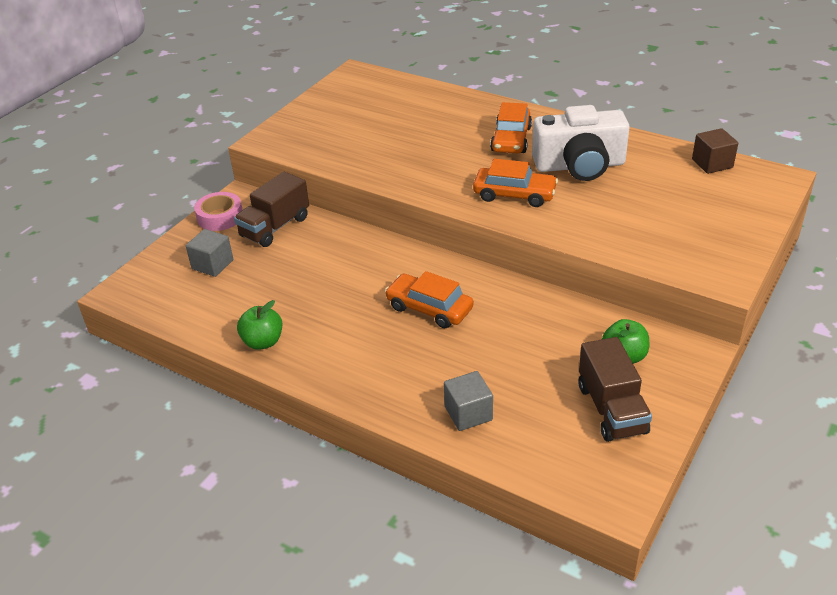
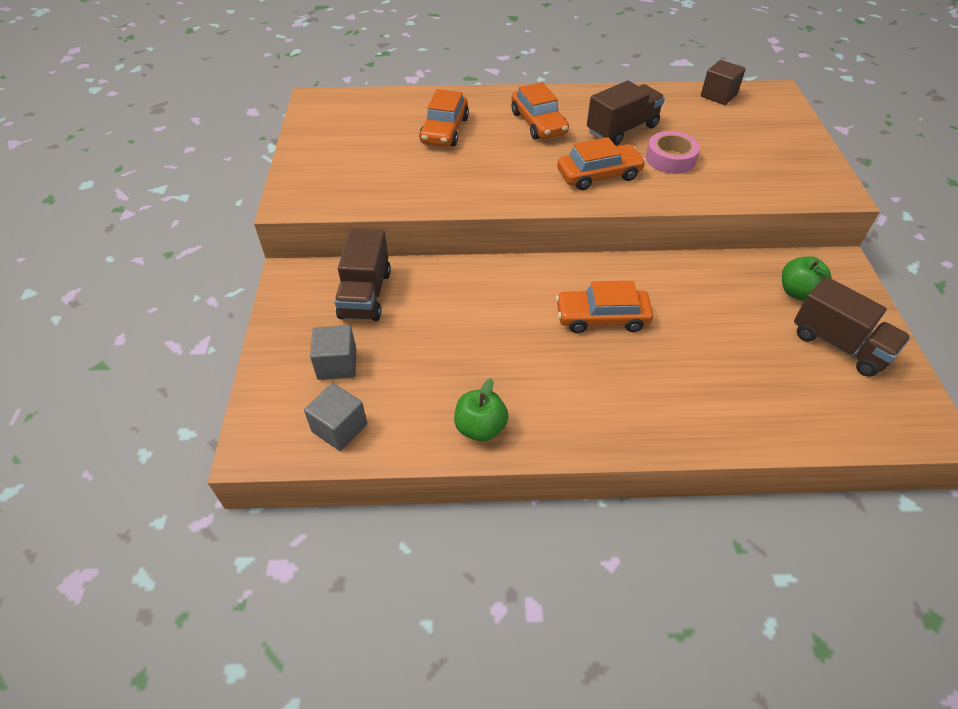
camera: 35 degrees left, 10 degrees up
(220, 217) = (291, 306): pink tape -> pink tape (670, 159)
(428, 123) = (444, 130): none -> orange car
(468, 413) = (741, 407): grey cube -> grey cube (339, 428)
(579, 165) = (622, 129): white camera -> brown truck

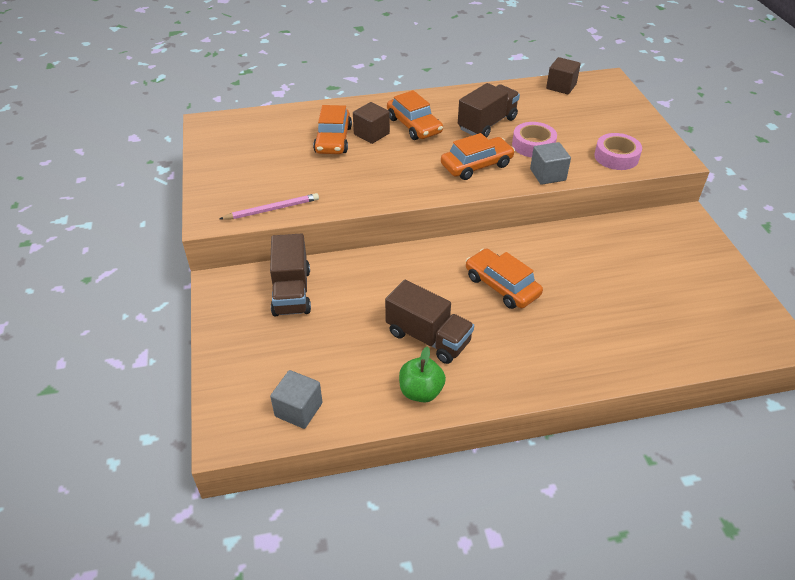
camera: 10 degrees left, 5 degrees down
(337, 364) = (282, 356): grey cube -> grey cube (547, 175)
(358, 199) = (272, 209): none -> pink pencil
(488, 128) = (371, 134): none -> brown cube
(602, 317) = (502, 286): orange car -> orange car turned 60 degrees clockwise
(767, 182) = (616, 157): none -> pink tape
(798, 292) = (657, 245): green apple -> none
(839, 345) = (698, 283): brown truck -> brown truck (428, 337)

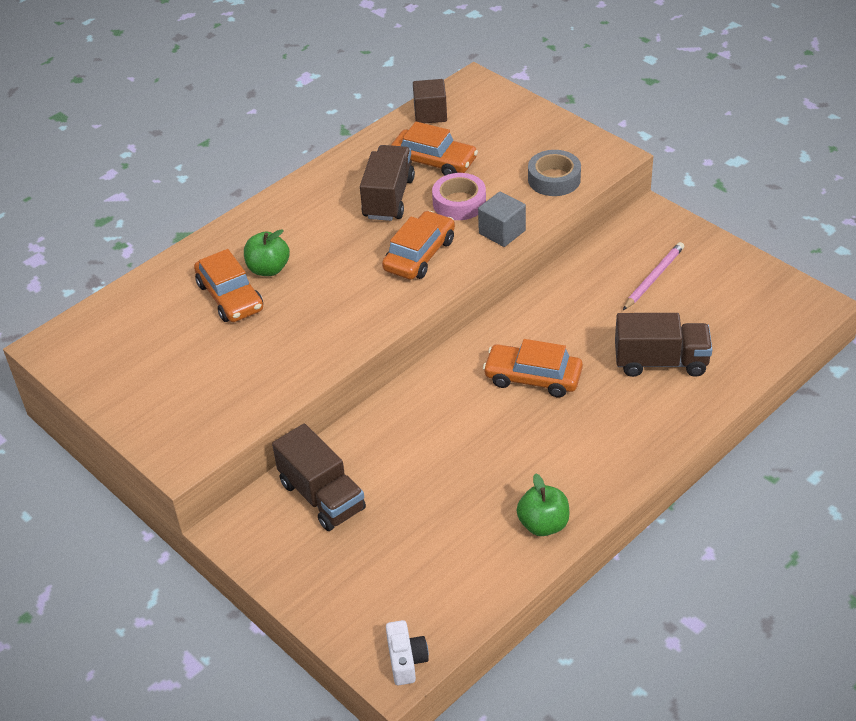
camera: 30 degrees left, 0 degrees up
(241, 432) = (406, 660): none -> white camera
(272, 209) = (241, 413): pink pencil -> pink pencil (653, 278)
(298, 409) = (442, 607): grey cube -> none
(371, 134) = (268, 269): brown cube -> green apple
(414, 125) = (308, 236): orange car -> orange car (434, 161)
(428, 337) = (505, 468): brown truck -> brown truck (660, 362)
(616, 157) = (554, 179): pink tape -> grey tape

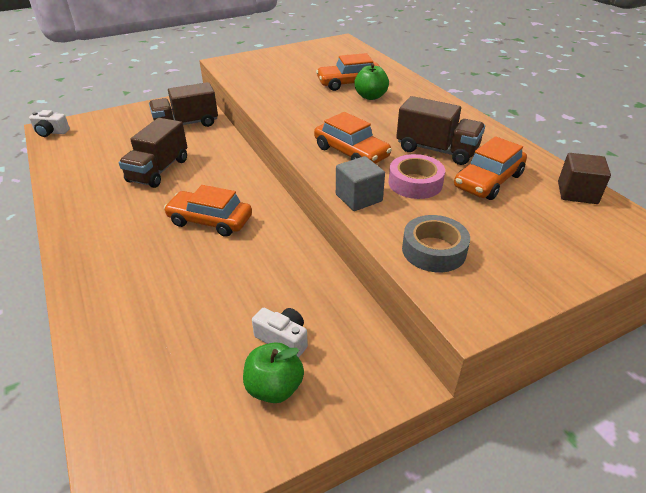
camera: 105 degrees right, 5 degrees down
(533, 377) = (210, 220): orange car -> orange car turned 105 degrees counterclockwise
(543, 524) = (75, 194): green apple -> green apple (274, 387)
(653, 278) = (283, 339): pink pencil -> white camera
(660, 362) = (162, 303): brown truck -> brown truck (158, 170)

